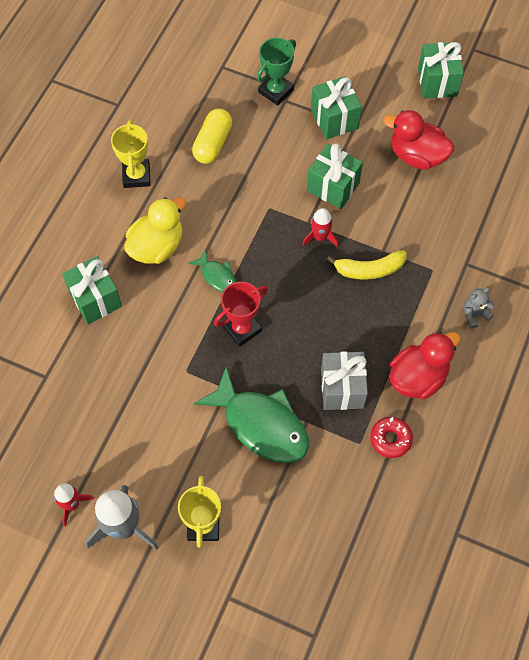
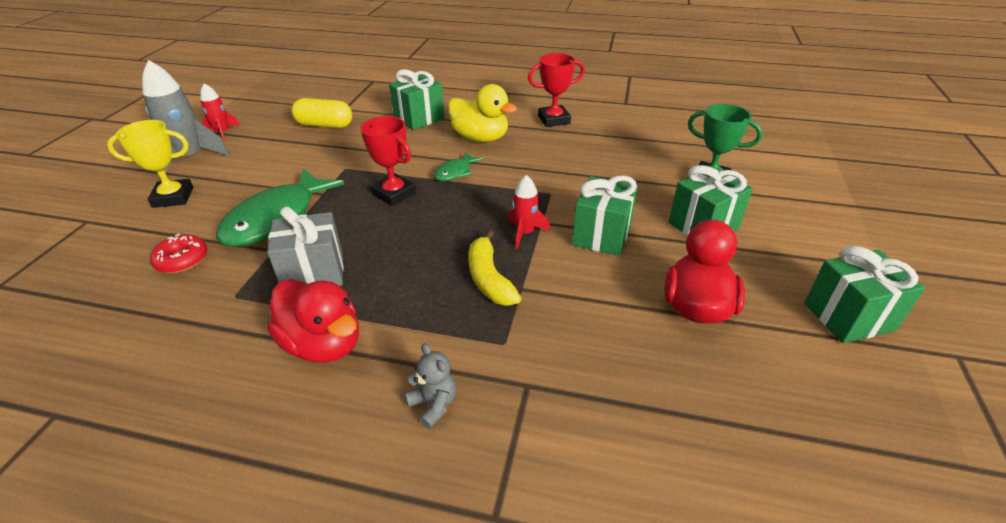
camera: 80 degrees right, 25 degrees down
(136, 176) = (554, 120): yellow trophy -> red trophy
(212, 143) = (613, 151): yellow capsule -> yellow capsule (324, 125)
(390, 439) = (232, 325): red donut -> red donut (182, 260)

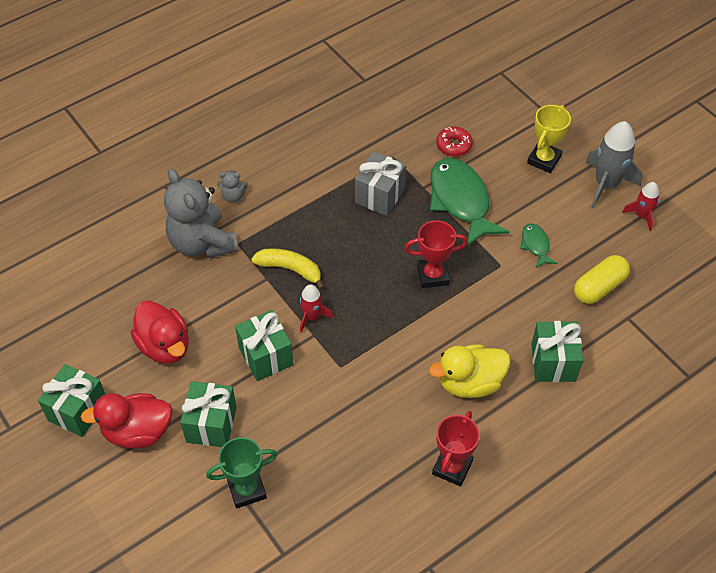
camera: 130 degrees right, 15 degrees up
(323, 344) = (315, 176): red duck -> red duck (138, 432)
(455, 172) = (428, 329): green fish -> green fish (535, 245)
(542, 378) = (202, 243): none -> grey teddy bear

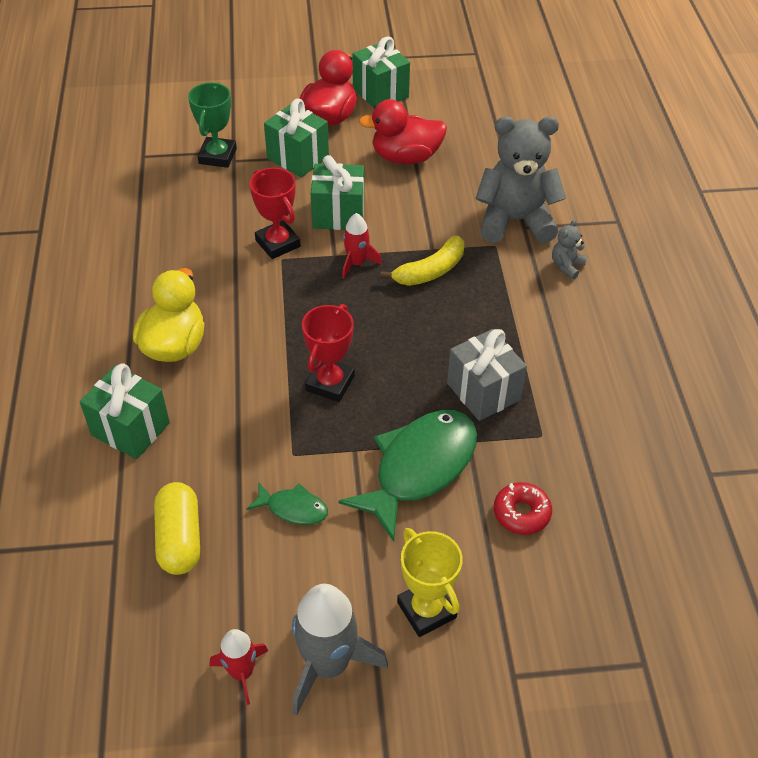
camera: 120 degrees right, 5 degrees down
(452, 467) = (105, 287): red trophy -> red trophy (278, 243)
(461, 201) = (419, 468): green fish -> green fish turned 60 degrees counterclockwise

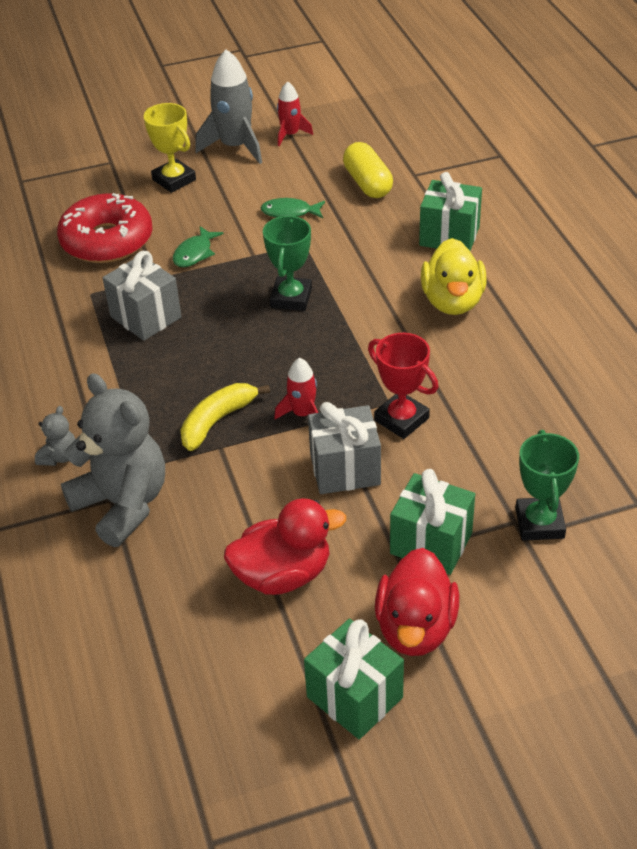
camera: 170 degrees right, 5 degrees down
(330, 383) = (291, 298): red trophy -> green trophy
(338, 214) = (345, 469): green gift -> grey gift
(419, 468) = (195, 253): green fish -> green fish, size x0.48
(515, 221) = (123, 504): grey teddy bear -> grey teddy bear turned 120 degrees counterclockwise
(521, 513) = (107, 240): red donut -> red donut, size x1.99

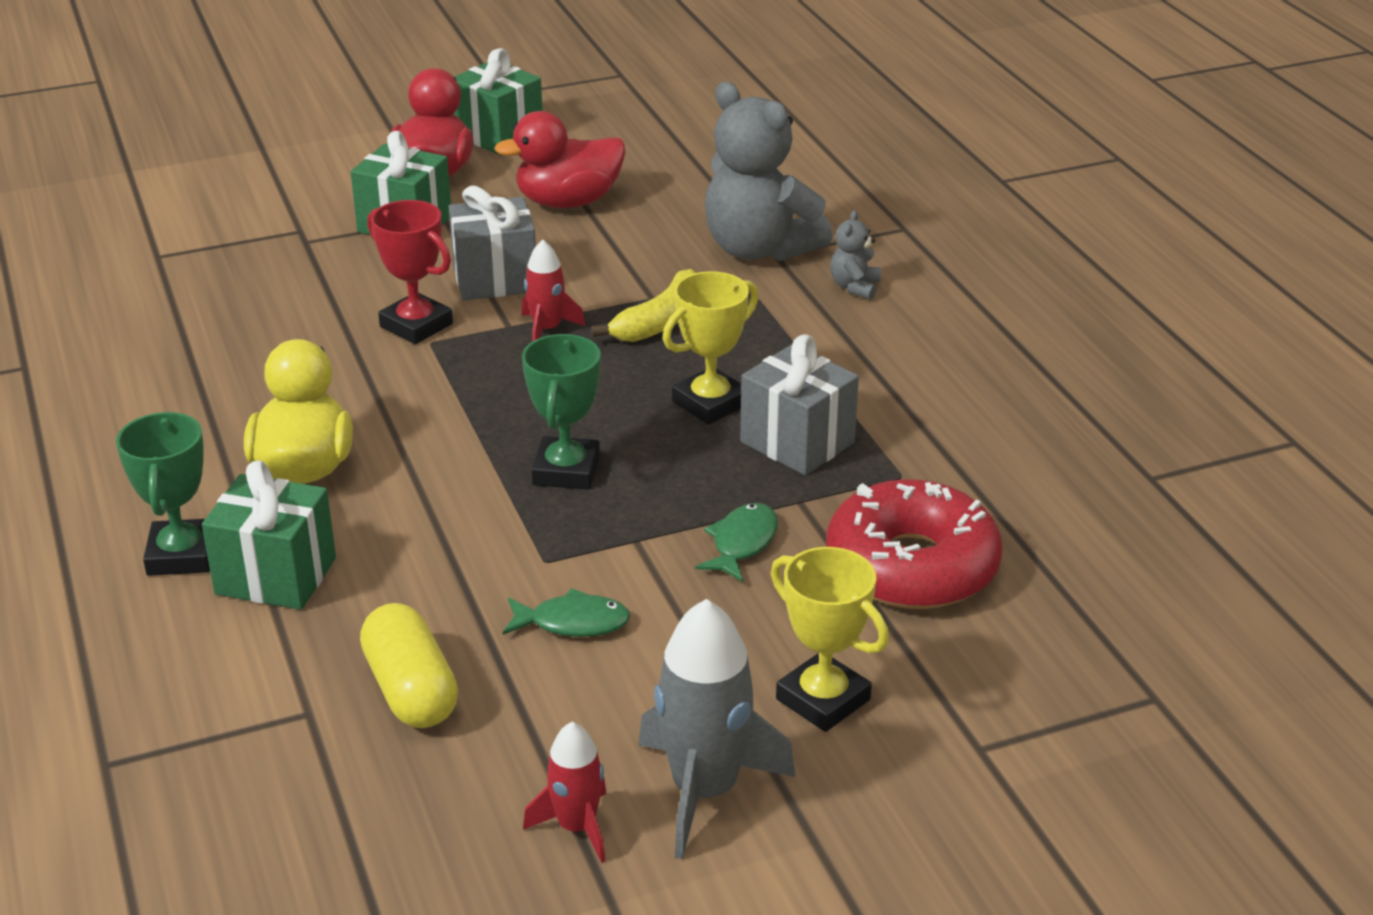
camera: 175 degrees right, 10 degrees down
(194, 347) = (710, 403): none -> yellow trophy
(539, 523) = (278, 240): green trophy -> green trophy (182, 555)

